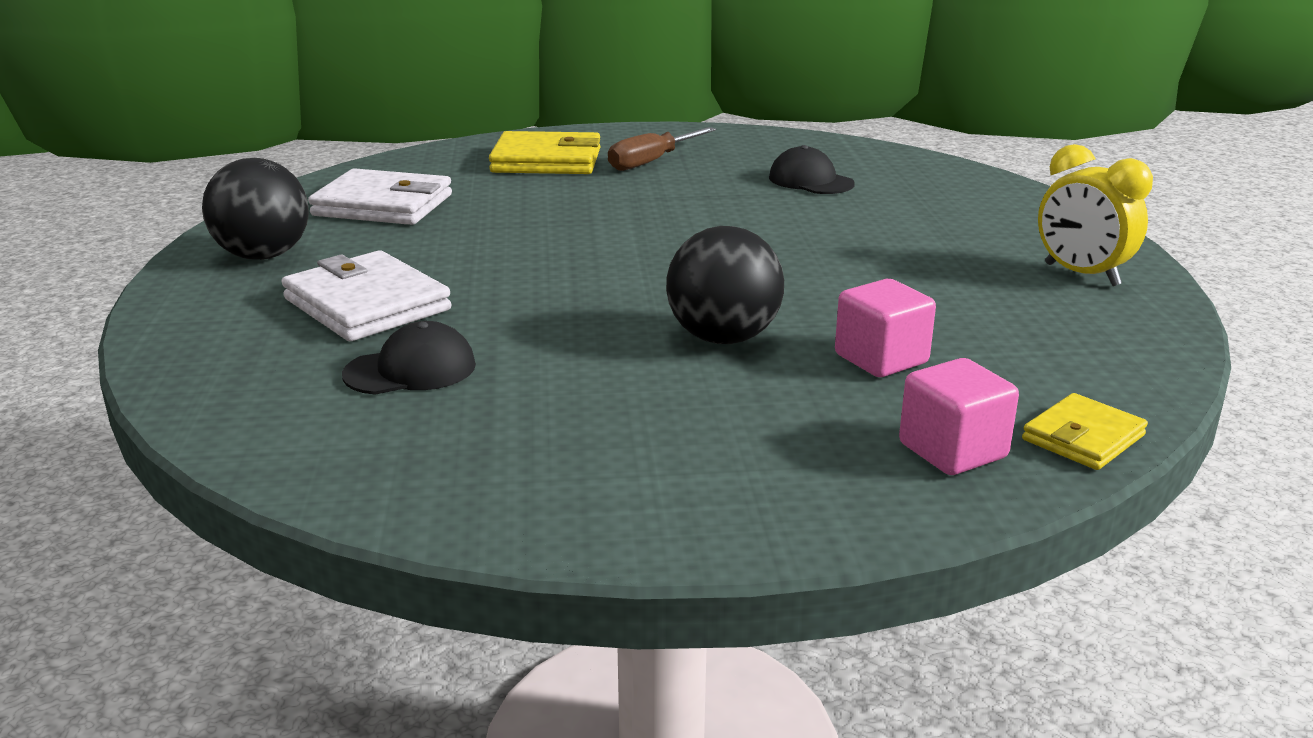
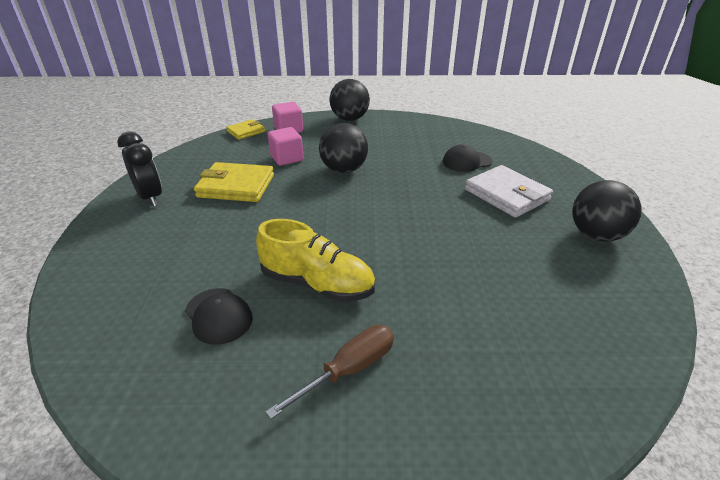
camera: 175 degrees left, 10 degrees up
(383, 205) = (565, 294): white wallet -> none
(546, 161) = (456, 380): yellow wallet -> yellow wallet (236, 186)
(707, 202) = (317, 284): none -> yellow shoe
(767, 512) = (349, 119): none -> black ball
(1081, 275) = (150, 197): yellow clock -> black clock

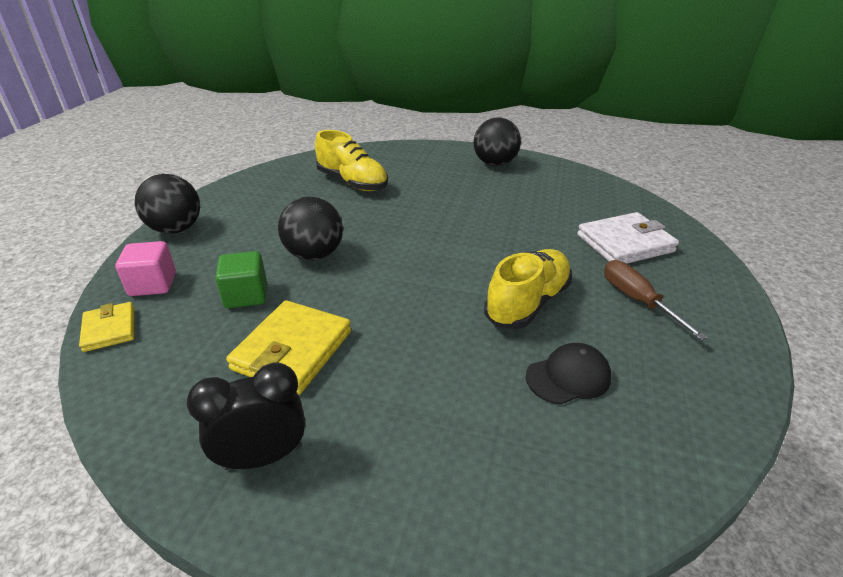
camera: 75 degrees left, 0 degrees up
(287, 158) = (246, 295): pink cube -> green cube
(466, 161) = (352, 182): black cap -> yellow shoe
(507, 195) = (423, 180): white wallet -> white wallet (625, 243)

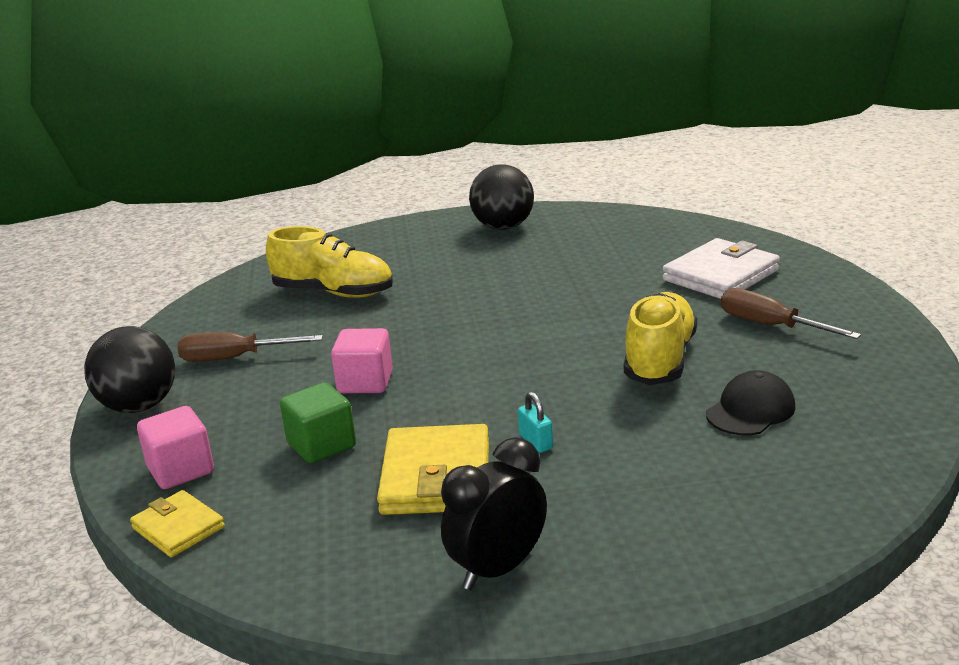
camera: 20 degrees left, 10 degrees down
(256, 212) = (234, 358): none -> brown screwdriver
(314, 255) = (365, 382): black ball -> pink cube
(383, 345) = (536, 442): none -> turquoise padlock

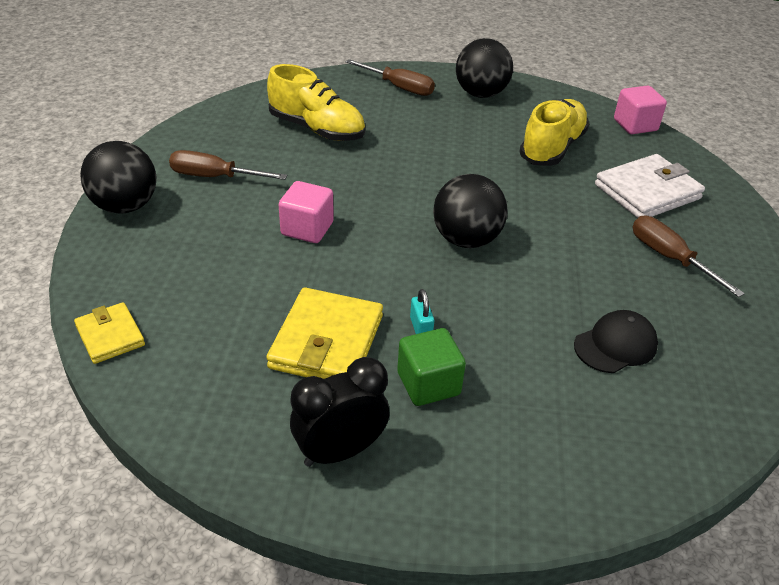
camera: 10 degrees right, 15 degrees up
(181, 470) = (133, 279): pink cube -> pink cube (635, 125)
(321, 445) = (249, 284): green cube -> green cube (428, 384)
(410, 238) = (399, 87): none -> brown screwdriver
(548, 355) = (466, 240): none -> black ball
(659, 359) = (558, 269): yellow shoe -> yellow shoe (552, 148)

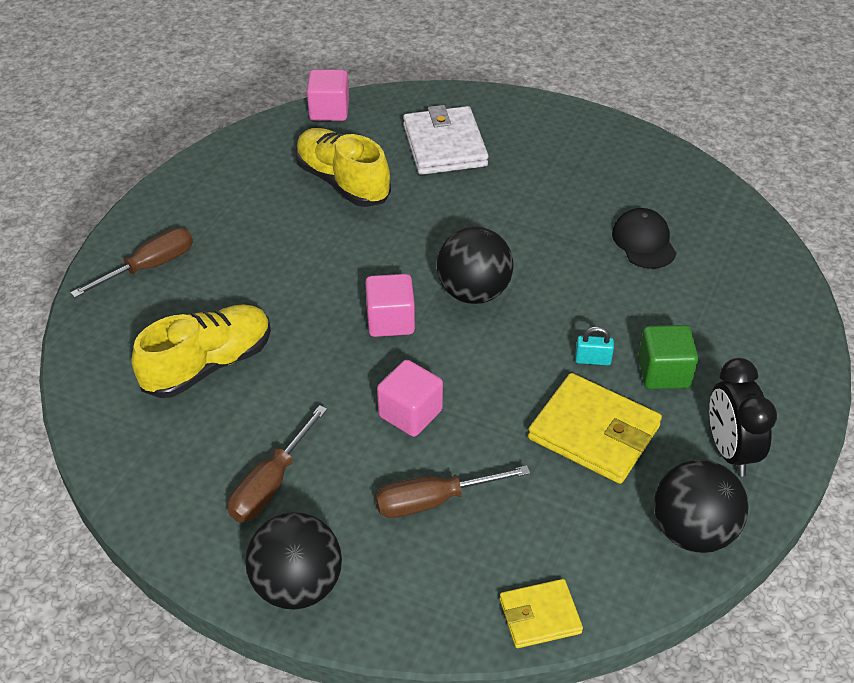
camera: 70 degrees left, 5 degrees up
(405, 201) = (390, 321): none -> pink cube
(481, 94) = (205, 202): black ball -> black ball (693, 531)
(669, 258) = (544, 169): brown screwdriver -> brown screwdriver (433, 501)

